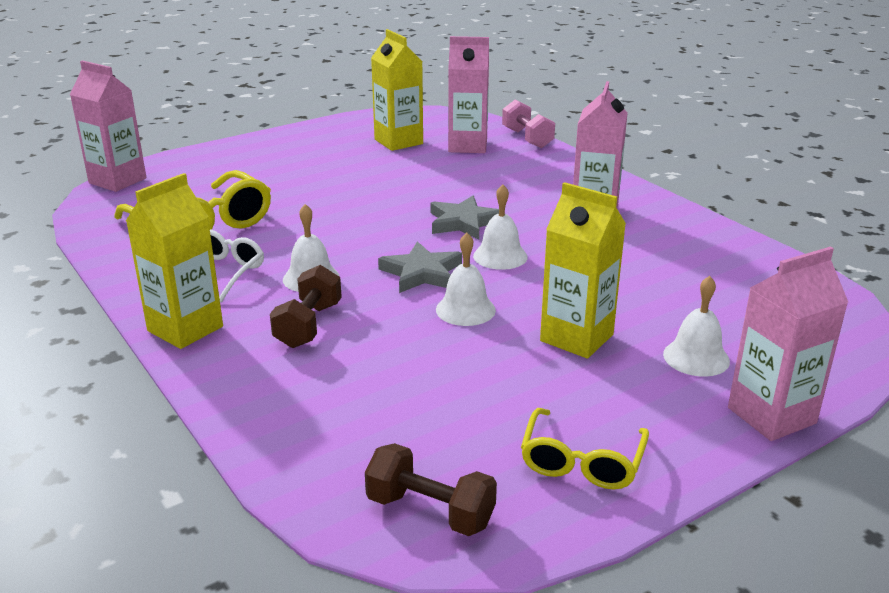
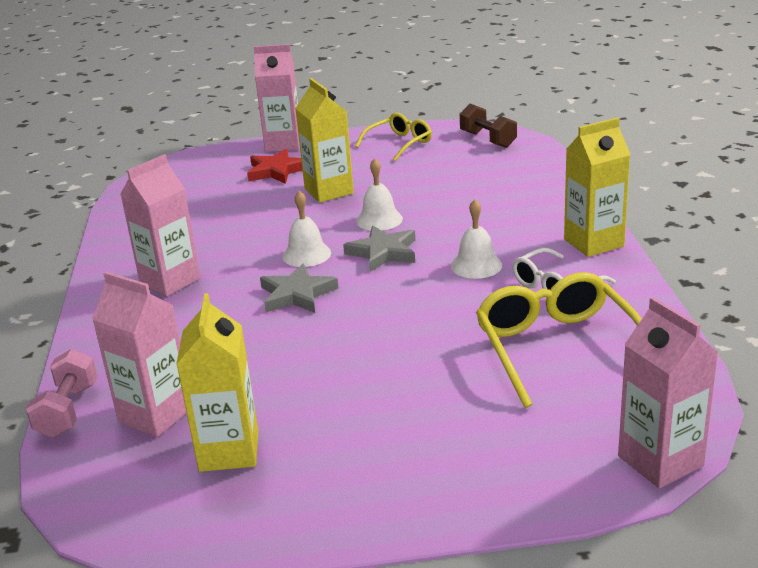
camera: 150 degrees left, 0 degrees up
(308, 325) = (499, 229): brown dumbbell -> none
(696, 357) = (276, 171): white bell -> red star

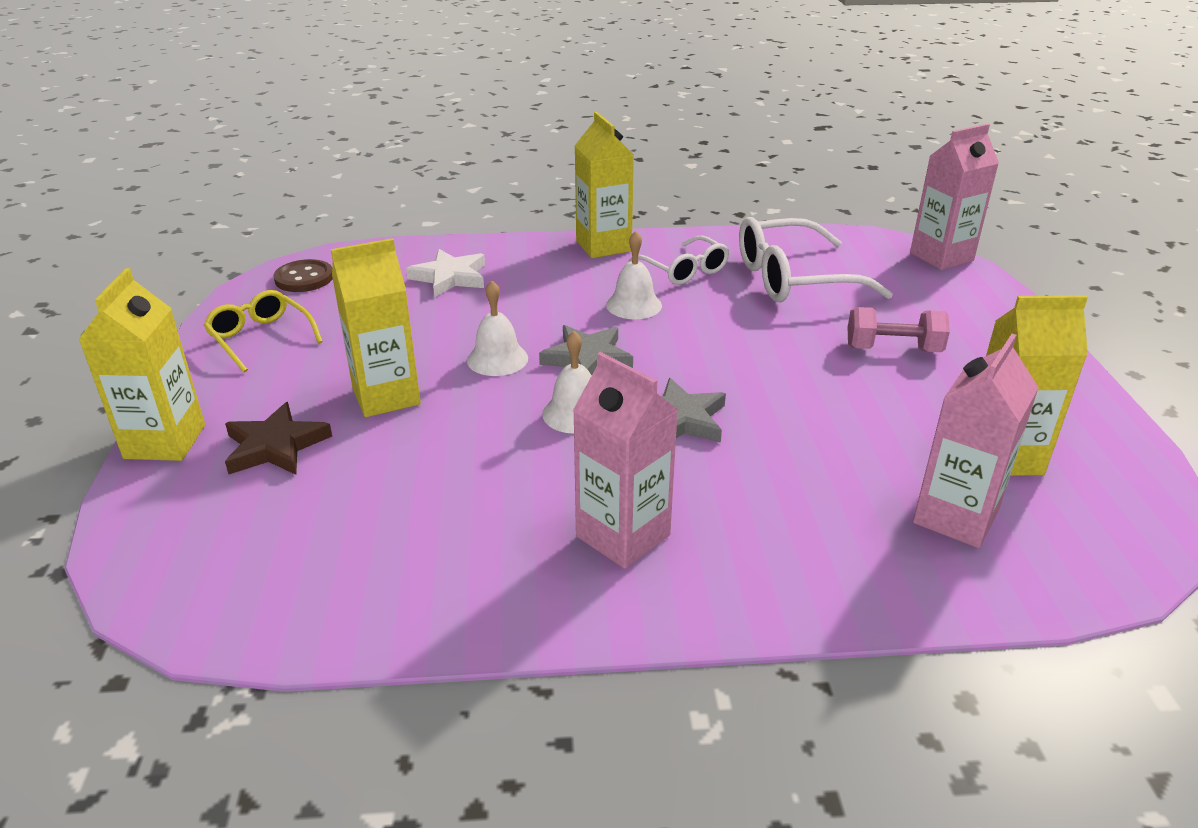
camera: 90 degrees left, 5 degrees up
(68, 411) = (968, 601): pink dumbbell -> pink dumbbell (893, 349)
(276, 171) = (275, 446): red star -> brown star
(283, 144) = (165, 442): pink carton -> yellow carton
(488, 140) = (304, 278): brown dumbbell -> brown button
(505, 186) = (450, 277): none -> white star
(557, 348) = (794, 279): yellow glasses -> white glasses

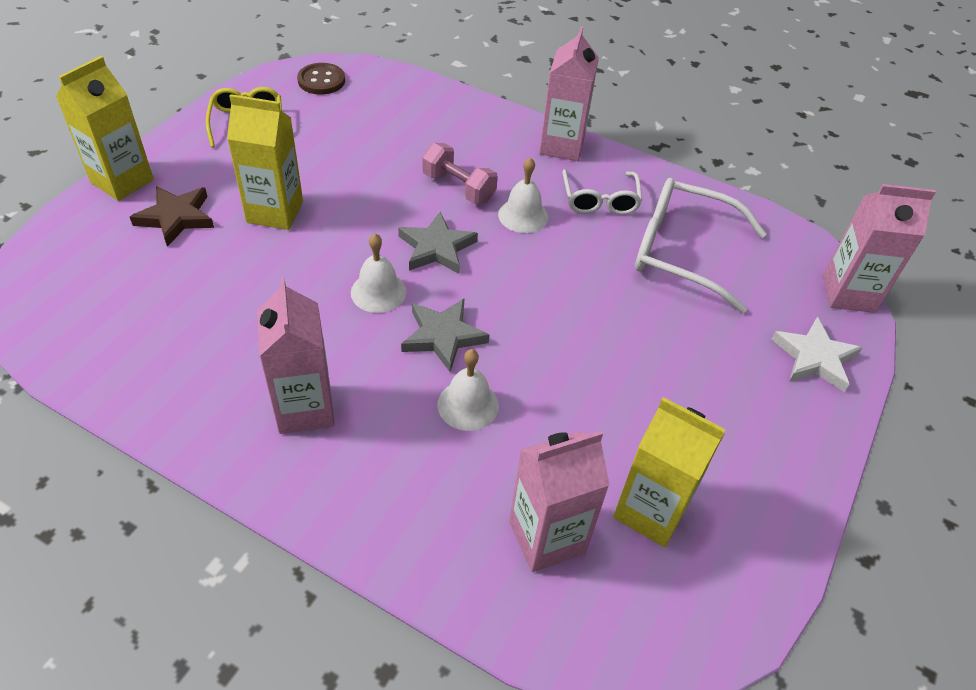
camera: 30 degrees right, 15 degrees up
(450, 277) = (418, 125): white star -> white star (814, 358)
(497, 359) = (375, 216): white bell -> white bell (468, 405)
(603, 246) = (562, 146): yellow carton -> pink carton
(893, 349) = (683, 364): pink dumbbell -> pink dumbbell (458, 187)

